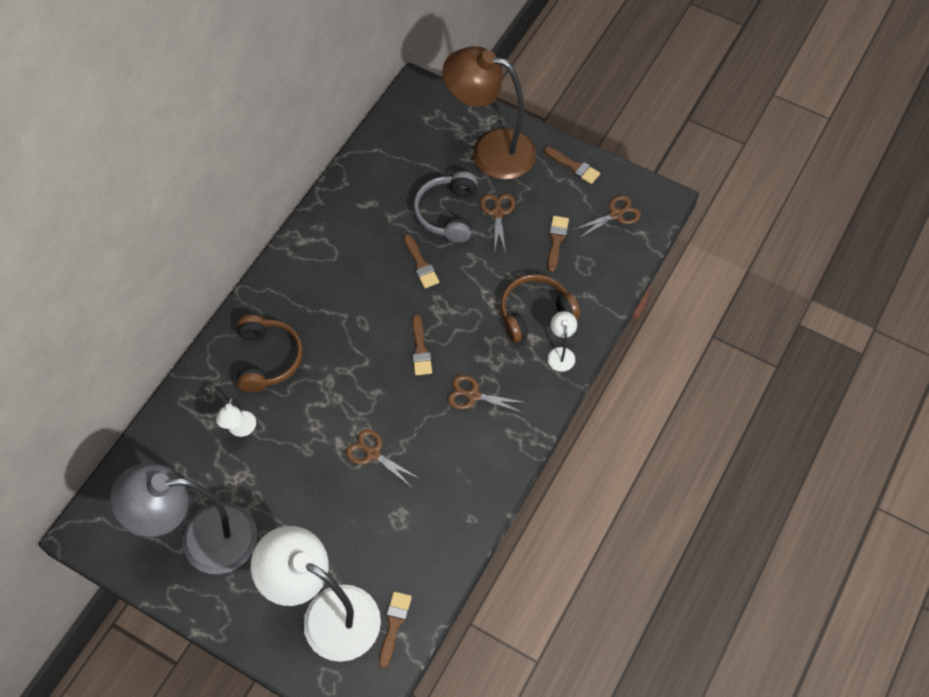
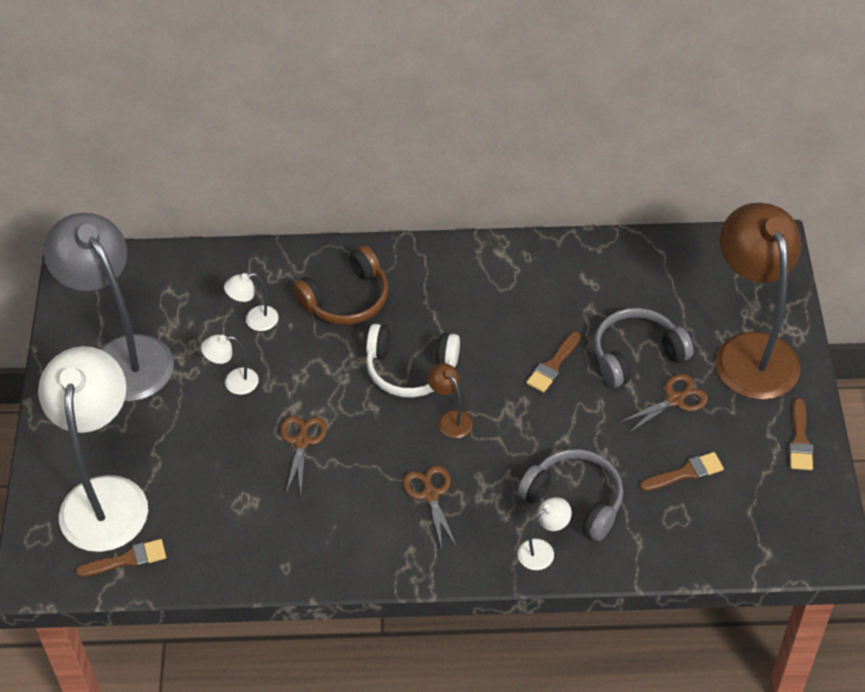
camera: 60 degrees right, 10 degrees down
(286, 472) = (234, 382): none -> white lamp
(361, 351) = (410, 369): none -> white headphones
(420, 349) = (450, 419): brown brush -> brown lamp
(535, 313) = (575, 500): brown headphones -> grey headphones
(616, 215) = (770, 514): brown scissors -> none

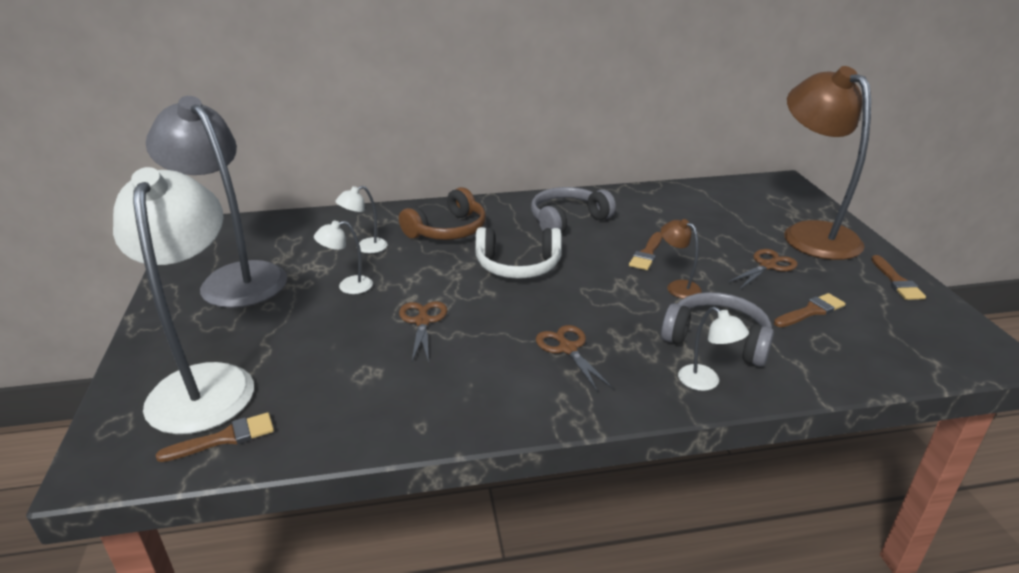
camera: 10 degrees left, 20 degrees down
(450, 419) = (567, 294): brown lamp -> brown lamp (677, 287)
(542, 550) = (706, 382): white lamp -> white lamp turned 90 degrees clockwise
(636, 355) = (716, 243): grey headphones -> grey headphones (567, 220)

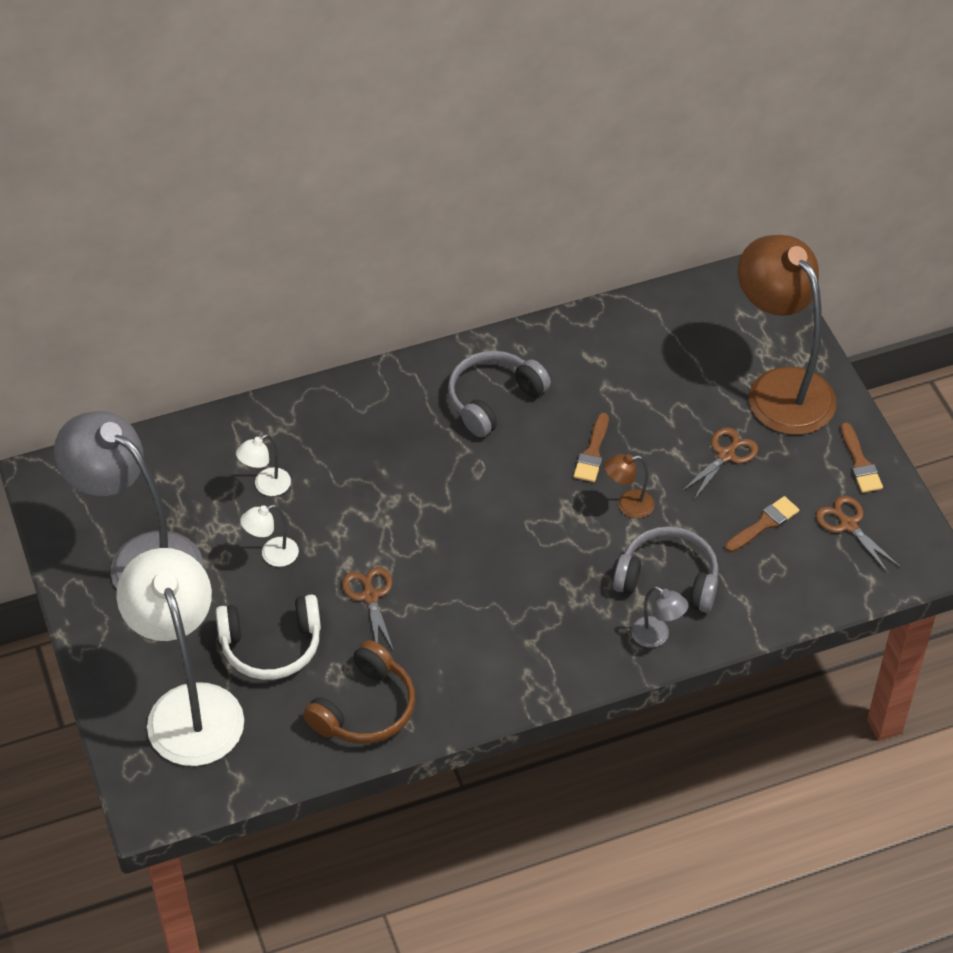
camera: 10 degrees left, 20 degrees up
(225, 438) = (242, 763): brown brush -> none
(448, 230) = (353, 439): brown headphones -> brown headphones (365, 708)
(518, 266) = (450, 494): white headphones -> white headphones (271, 646)
(568, 349) = (524, 613): brown scissors -> brown scissors (848, 525)
(677, 287) = (628, 505): brown lamp -> brown lamp turned 45 degrees counterclockwise
(706, 382) = (657, 636): white lamp -> grey lamp

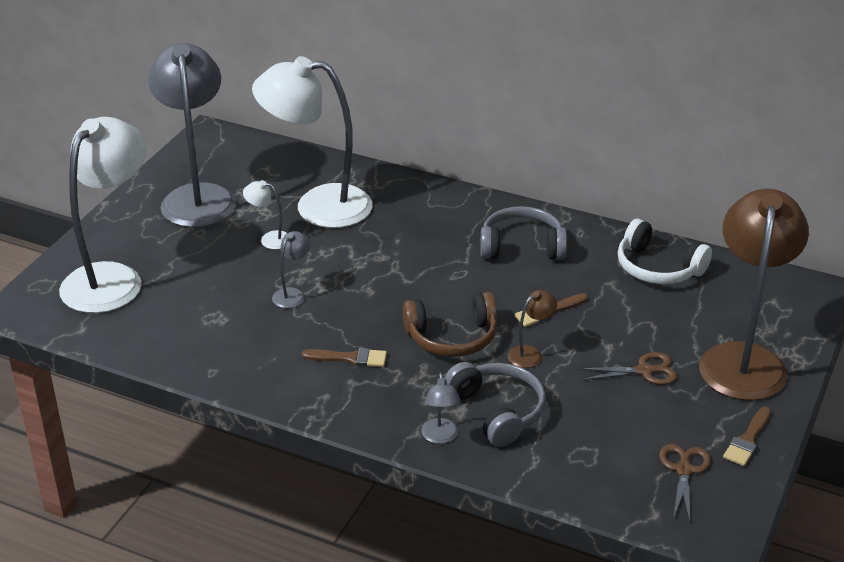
camera: 45 degrees right, 15 degrees down
(266, 486) = (317, 206): white lamp -> white lamp, size x2.50
(271, 646) = (200, 280): white headphones -> white headphones (658, 268)
(365, 708) = (201, 345): brown headphones -> brown headphones (452, 337)
(370, 596) = (292, 294): brown scissors -> grey lamp
(628, 505) = (530, 353): brown lamp -> brown lamp turned 105 degrees clockwise
(764, 524) = (616, 427): brown brush -> brown brush (350, 358)

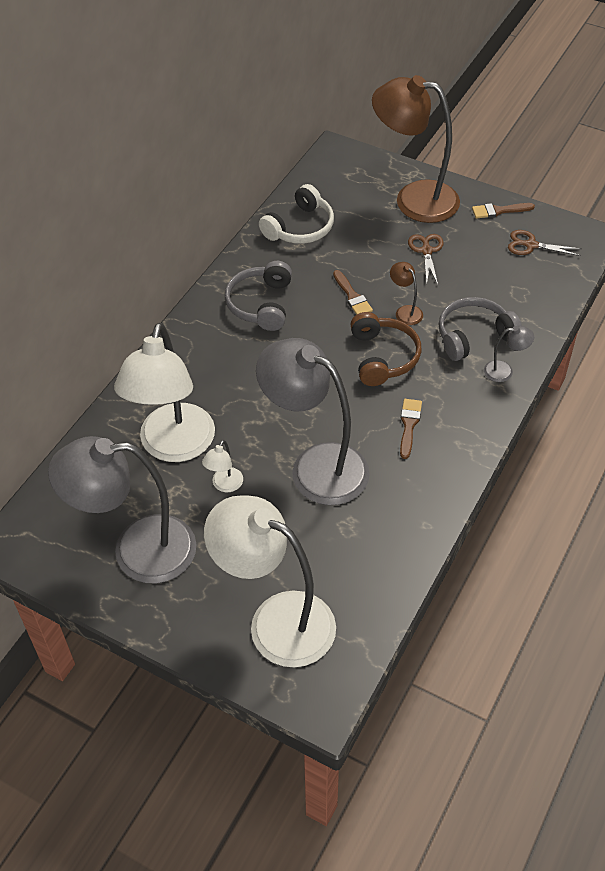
camera: 85 degrees left, 15 degrees up
(292, 294) = (315, 466): grey lamp -> grey lamp, size x2.50
(747, 440) = (499, 211): brown brush -> brown brush turned 135 degrees clockwise

